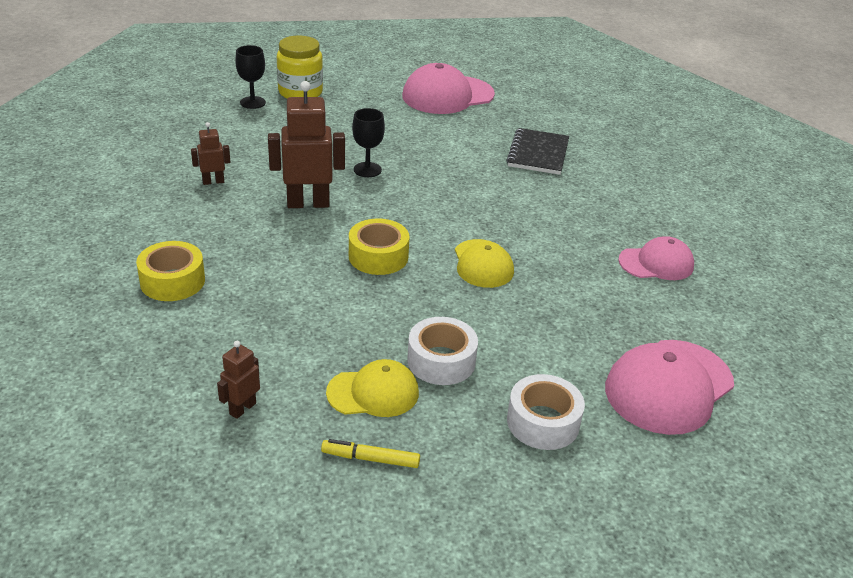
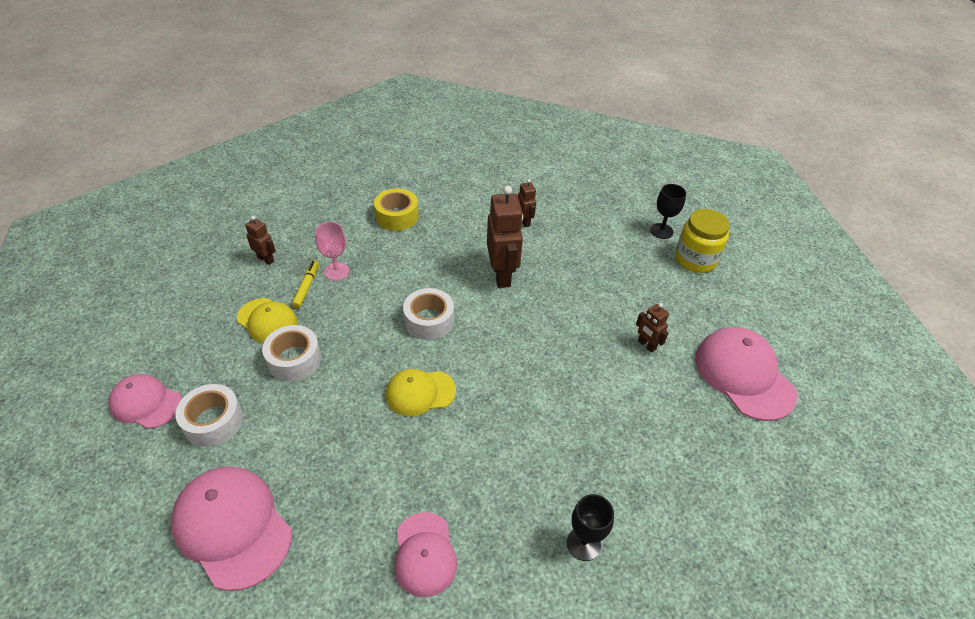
camera: 90 degrees right, 10 degrees up
(281, 333) = (336, 271): none -> pink goblet
(367, 170) = (564, 311): black goblet -> black goblet (583, 544)
(370, 459) = (205, 320): yellow marker -> yellow marker (306, 287)
(373, 393) = (267, 321): yellow cap -> yellow cap turned 45 degrees counterclockwise
(378, 256) = (429, 320): yellow tape -> white tape
(414, 132) = (646, 345): none -> brown robot
(524, 496) = (146, 403): none -> pink cap
(538, 153) = (636, 457): black notebook -> none

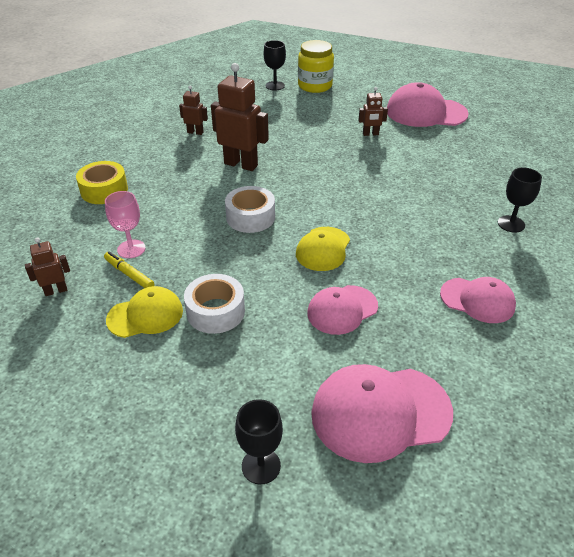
camera: 55 degrees left, 5 degrees down
(146, 403) = (167, 446): pink cap -> pink cap (342, 310)
(147, 468) = (261, 466): none -> black goblet
(213, 421) = (242, 393): white tape -> none

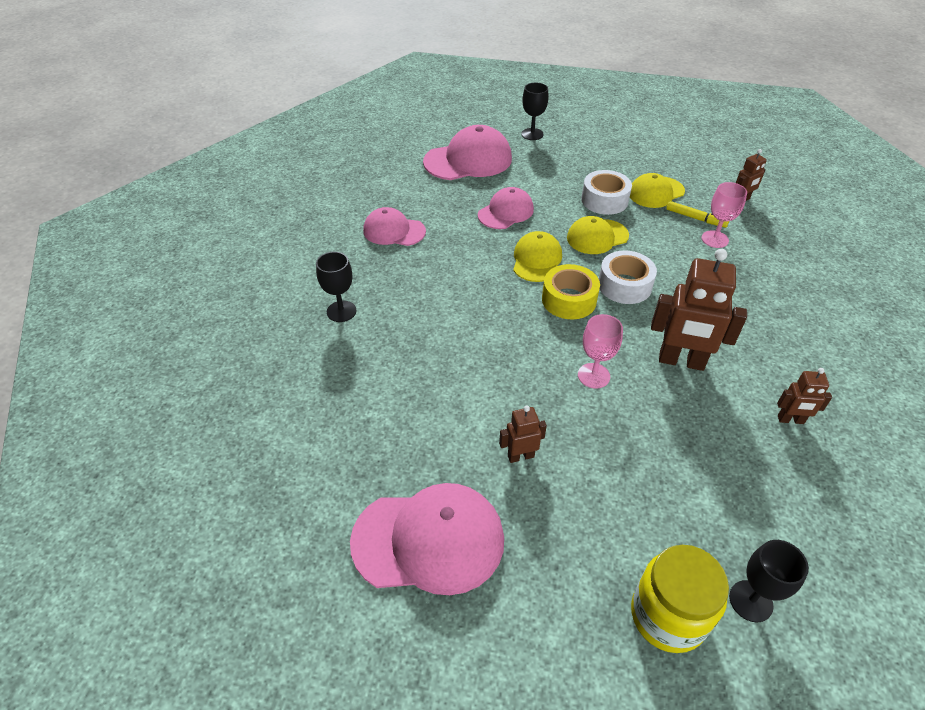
camera: 170 degrees right, 5 degrees up
(104, 190) = (808, 299): yellow tape -> yellow tape (569, 300)
(250, 266) = (597, 237): none -> yellow cap
(308, 163) = (593, 376): none -> pink goblet

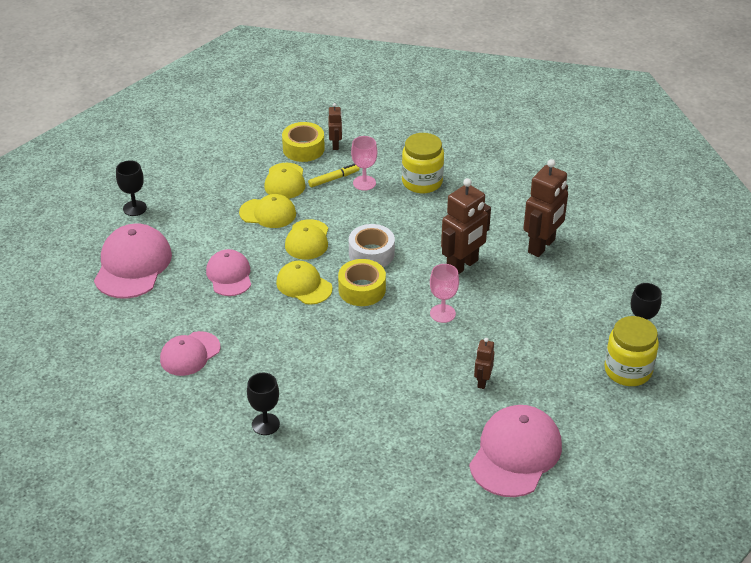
camera: 60 degrees left, 5 degrees down
(604, 200) = (268, 213): white tape -> yellow cap
(710, 184) = (303, 149): none -> yellow tape
(767, 277) = (422, 182): none -> yellow jar
(790, 420) = (542, 246): brown robot -> brown robot, size x1.95

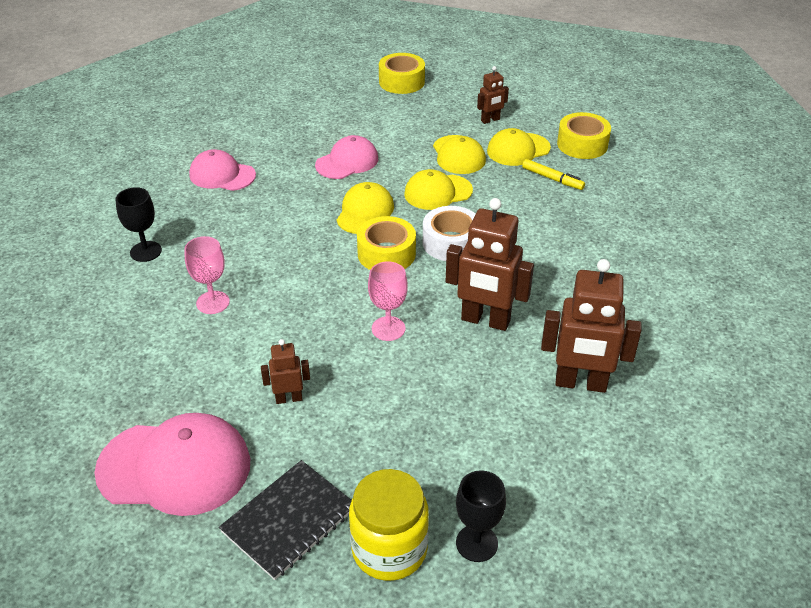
camera: 65 degrees right, 0 degrees up
(133, 265) = (323, 106): pink cap -> none
(134, 208) = (401, 82): black goblet -> yellow tape
(335, 145) = (610, 162): brown robot -> brown robot (490, 120)
(364, 183) = (566, 201): pink goblet -> pink goblet (213, 302)
(422, 182) = (609, 243): yellow jar -> none
(586, 408) = (289, 520): none -> black notebook

